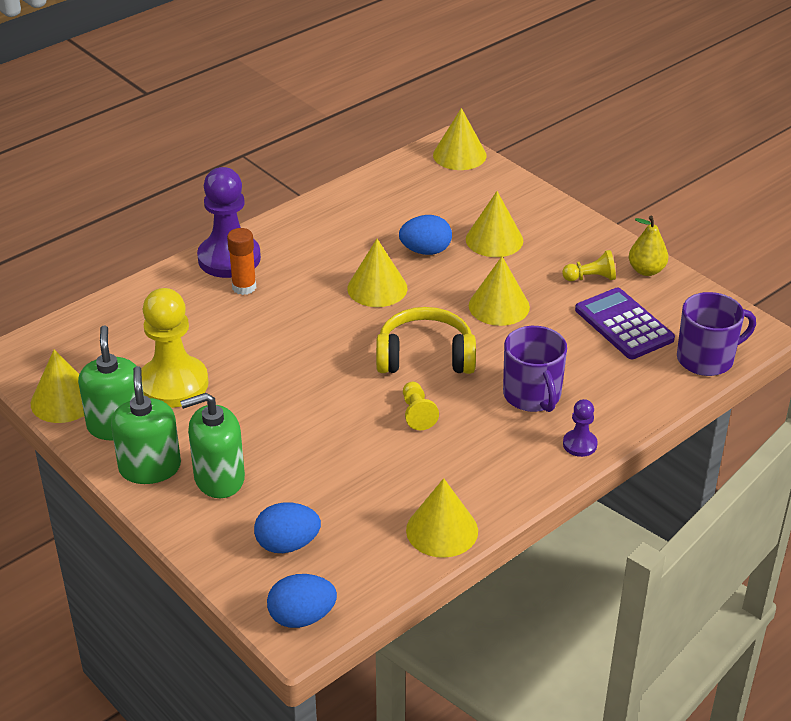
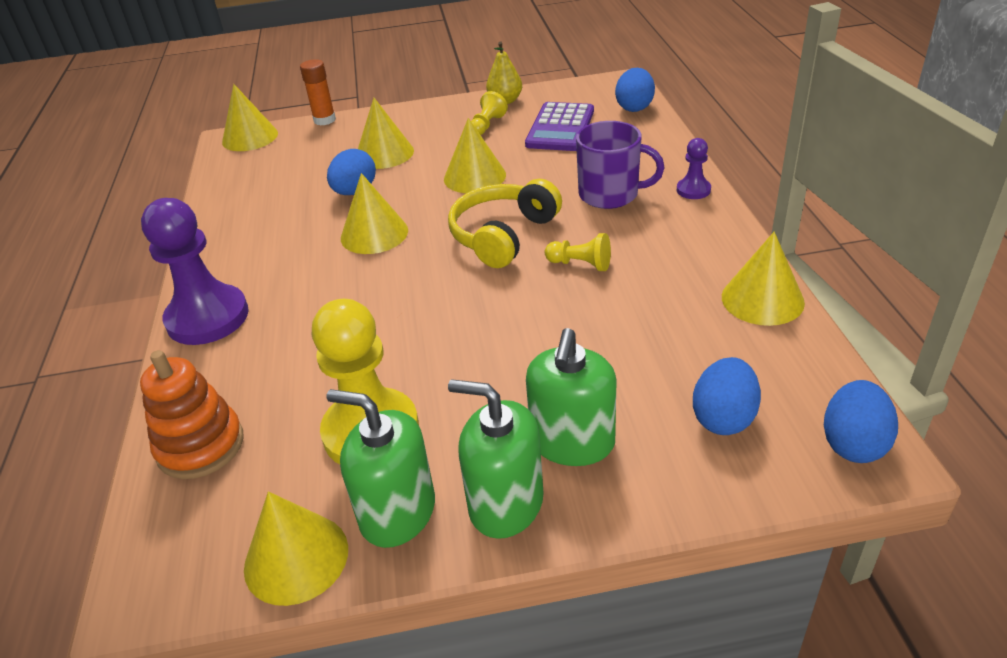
camera: 55 degrees left, 0 degrees up
(119, 319) = (200, 446): none -> orange stacking toy
(244, 287) = (268, 321): orange glue stick -> orange glue stick (324, 120)
(624, 324) = (560, 128): purple calculator -> purple calculator turned 75 degrees counterclockwise
(706, 359) = (634, 107): purple mug -> blue egg

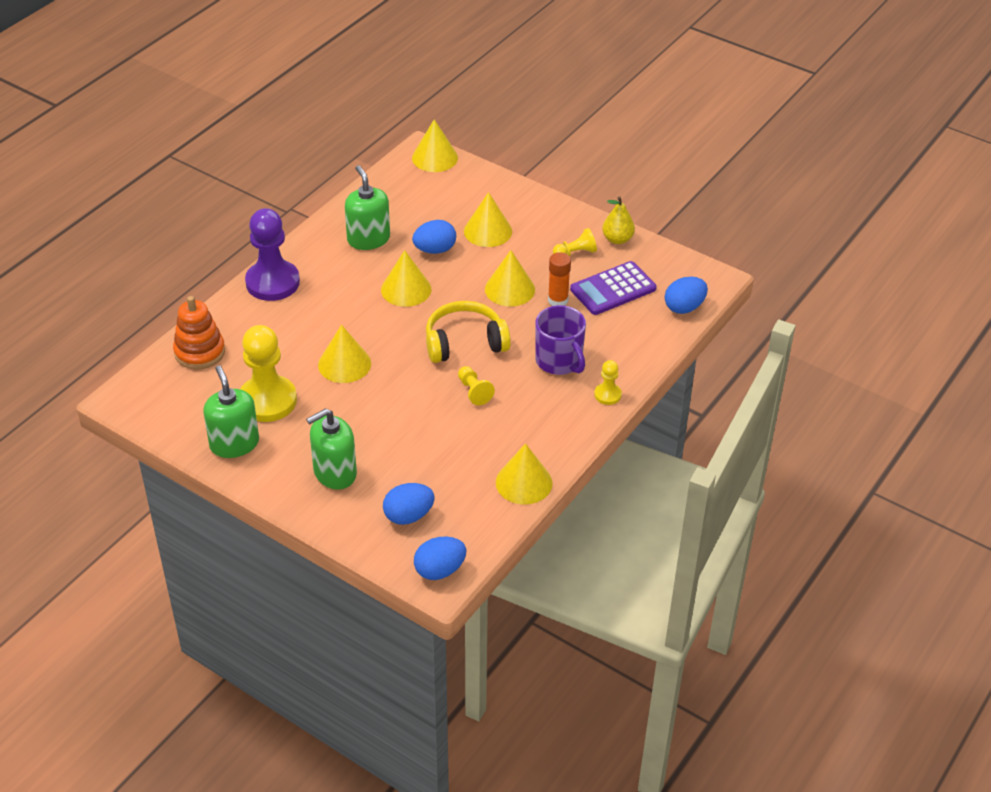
camera: 40 degrees right, 5 degrees up
(296, 558) = (181, 430): yellow cone -> yellow cone (344, 364)
(324, 120) = (492, 174): orange glue stick -> orange glue stick (558, 300)
(506, 504) = (275, 474): green soap dispenser -> green soap dispenser (368, 239)
(693, 190) = (607, 395): purple pawn -> yellow pawn

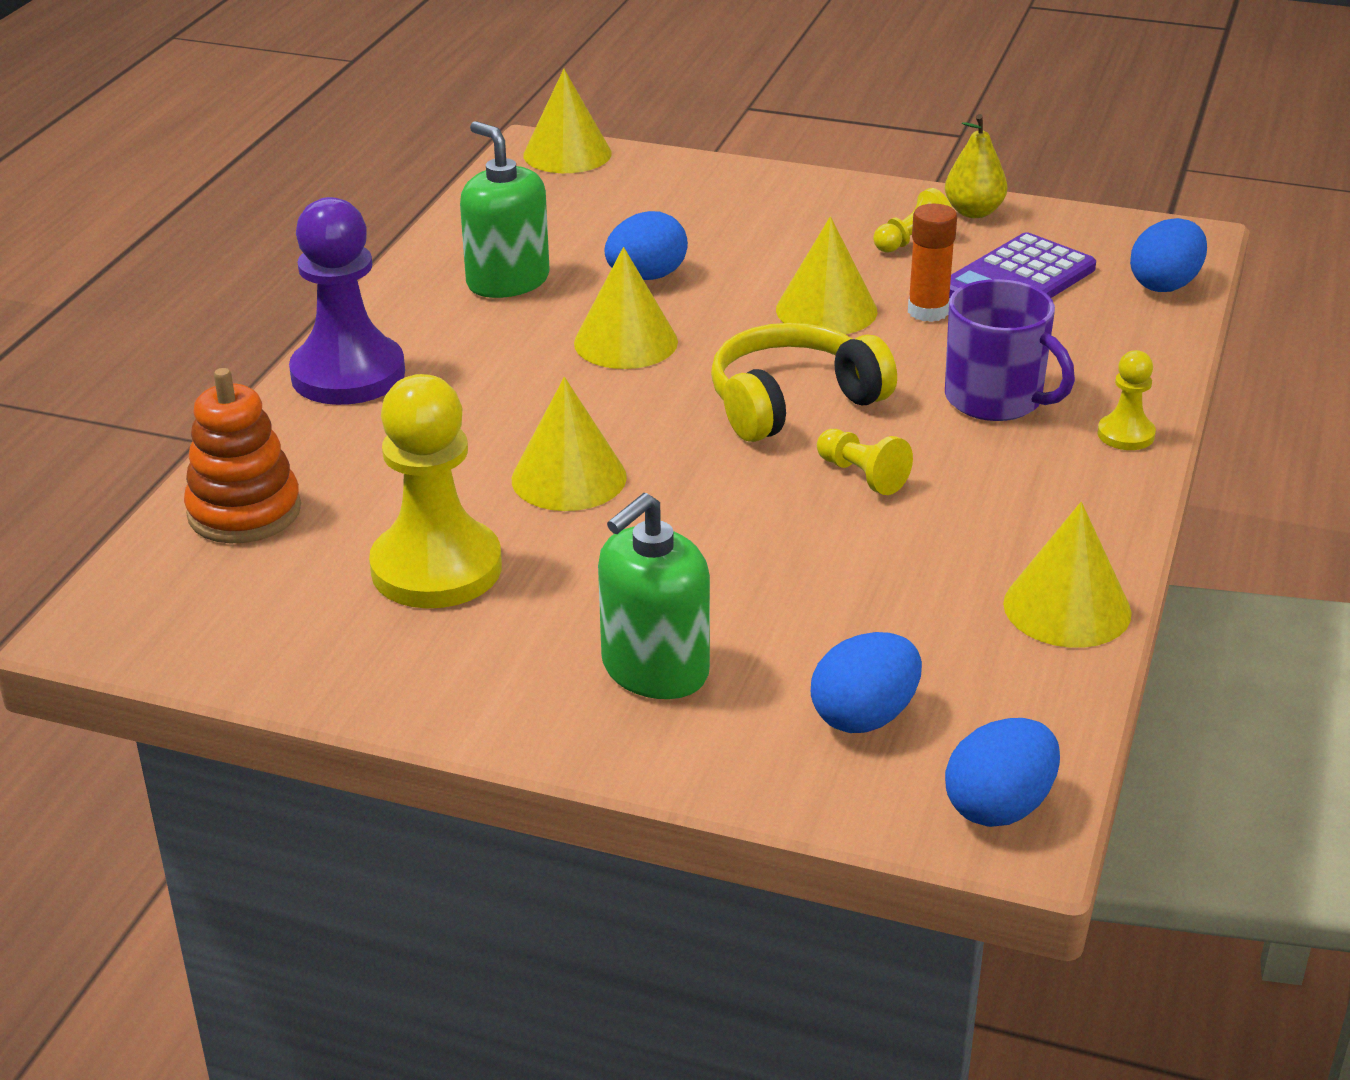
camera: 15 degrees left, 10 degrees down
(234, 444) = (399, 659): green soap dispenser -> none
(488, 231) = (730, 236): yellow cone -> none

